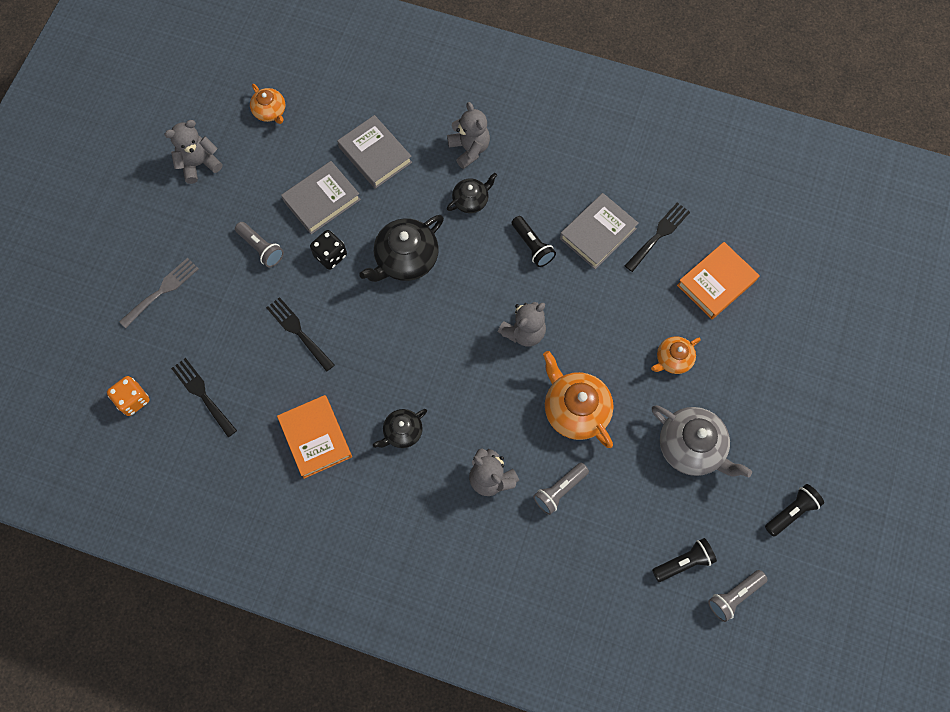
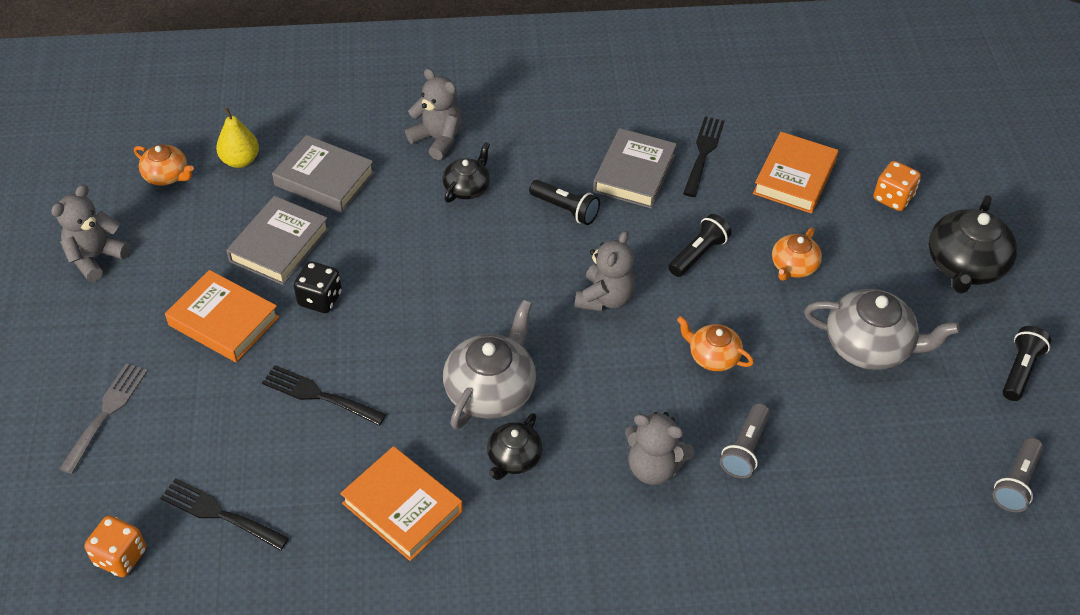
camera: 25 degrees left, 20 degrees down
(261, 248) = (223, 321): grey flashlight -> orange book
(324, 116) = (240, 160): none -> yellow pear
(406, 259) = (418, 271): black teapot -> black teapot (964, 265)
(411, 374) = (491, 390): none -> grey teapot
(575, 409) = (713, 356): orange teapot -> orange teapot, size x0.58
(684, 562) = (937, 470): black flashlight -> black flashlight (698, 254)
(782, 330) = (892, 198): none -> orange dice

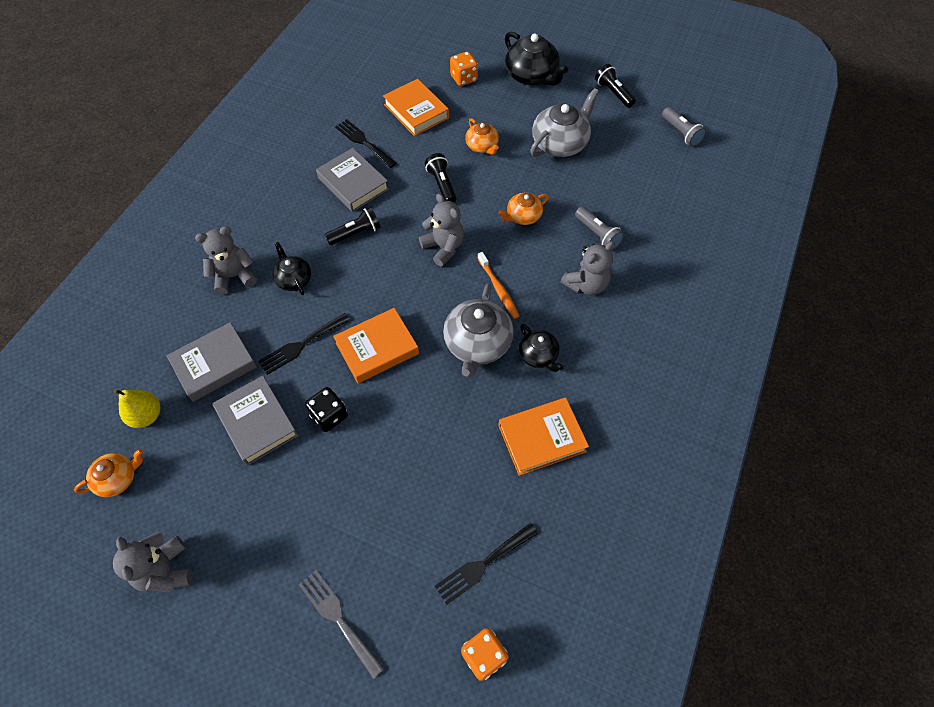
camera: 60 degrees left, 10 degrees up
(223, 321) = (304, 492): orange book -> orange book (377, 348)
(318, 395) = (417, 453): black fork -> black fork (301, 345)
(491, 390) = (477, 344): grey teapot -> grey teapot turned 135 degrees counterclockwise
(583, 377) = (498, 288): none -> orange toothbrush

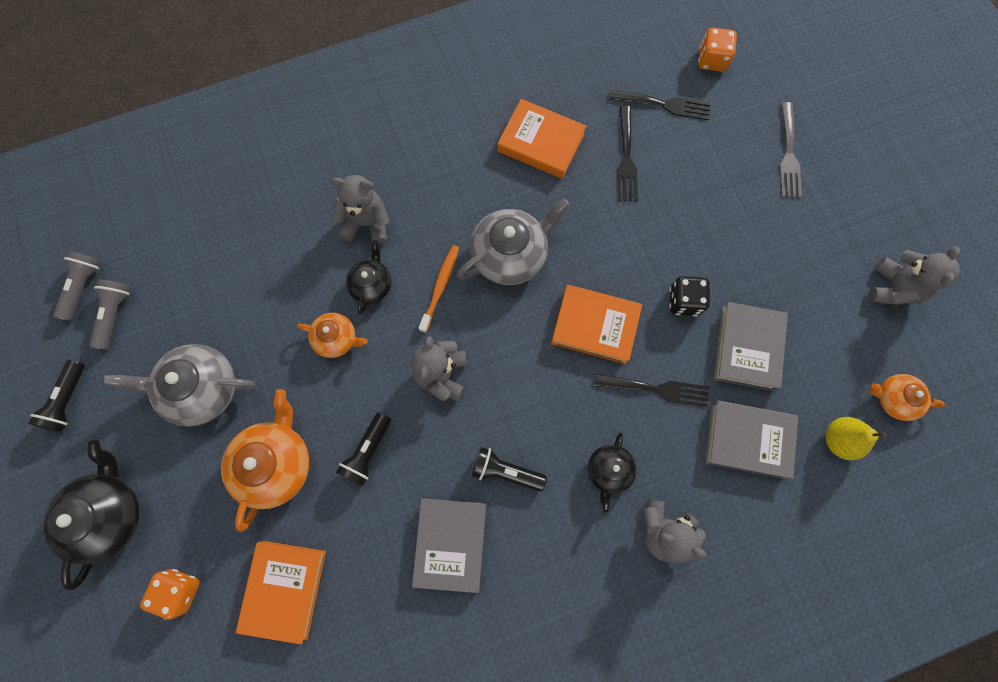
camera: 135 degrees left, 15 degrees up
(363, 142) = (385, 597): black fork -> black fork (626, 158)
(482, 146) = (276, 463): orange teapot -> orange teapot, size x1.73
(538, 355) = (474, 202): black teapot -> black teapot (372, 285)
(597, 234) = (299, 258): grey flashlight -> grey flashlight (115, 314)

